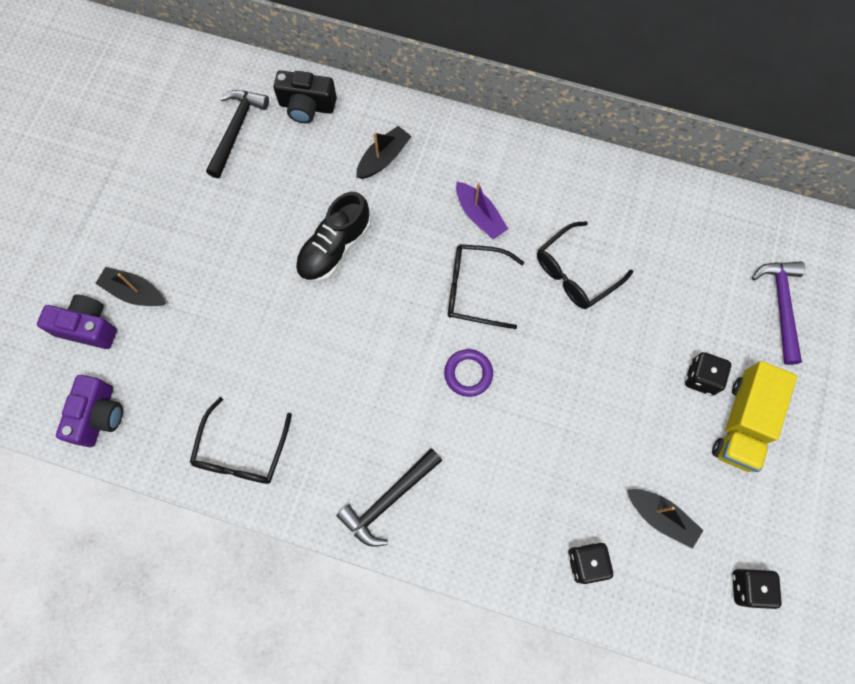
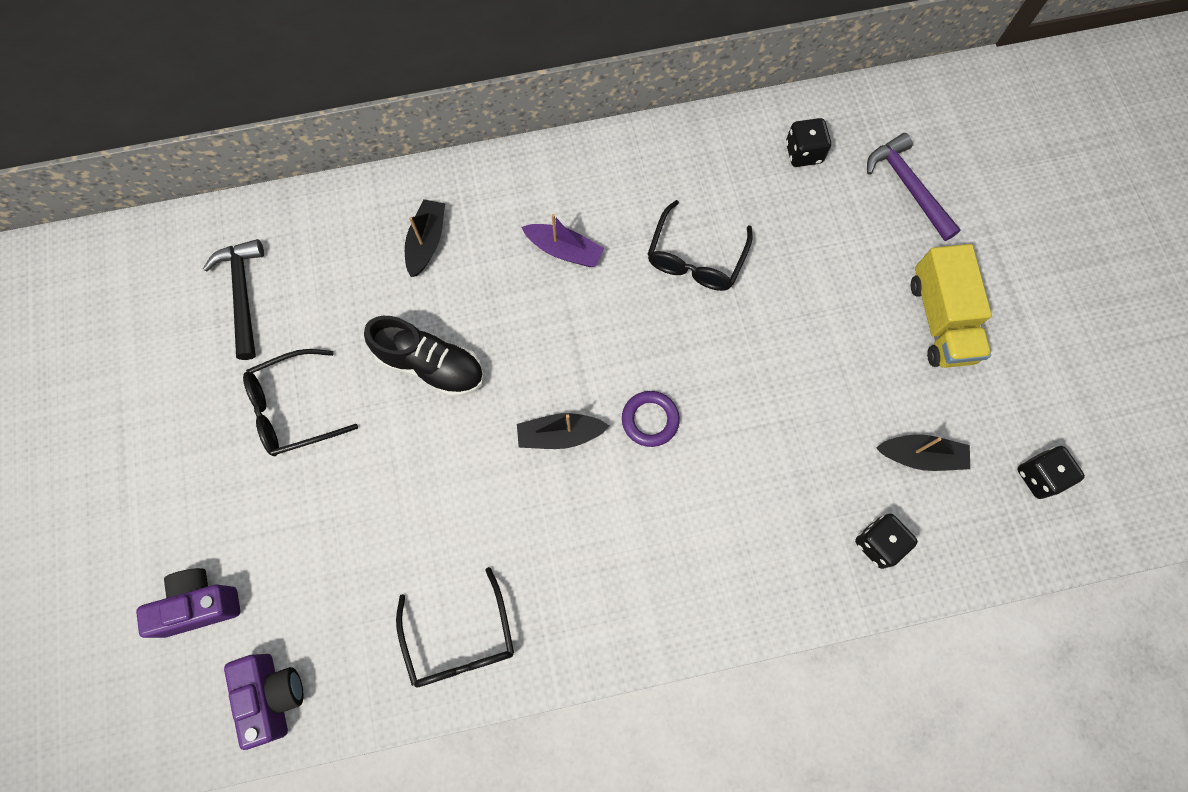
camera: 30 degrees left, 0 degrees up
(134, 292) = (232, 535): black boat -> black boat (560, 435)
(307, 106) = (308, 229): black camera -> none
(334, 248) = (431, 365): black shoe -> black shoe turned 75 degrees counterclockwise
(389, 500) = (647, 598): black hammer -> none
(475, 289) = (605, 329): black glasses -> black glasses (293, 409)
(701, 378) = (877, 297): black dice -> black dice (803, 153)

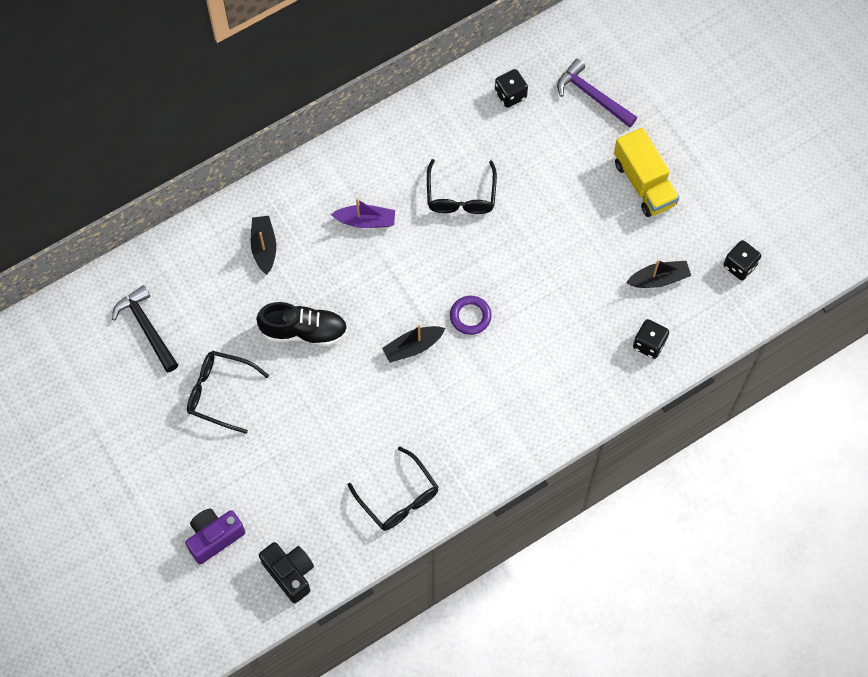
camera: 20 degrees left, 5 degrees down
(273, 695) = (290, 573): purple camera -> black camera
(293, 409) = (220, 393): black glasses -> black glasses turned 60 degrees clockwise

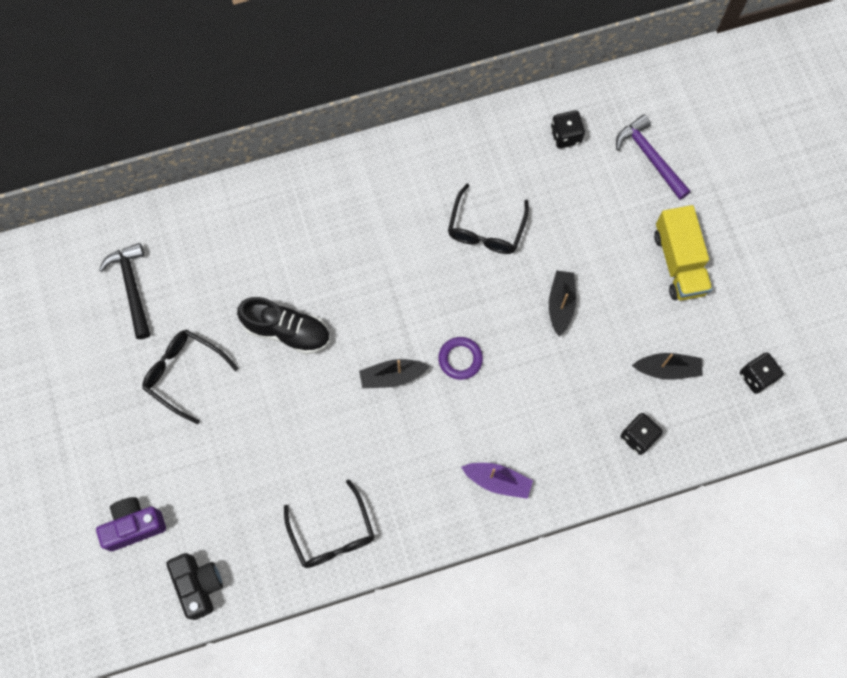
camera: 15 degrees right, 5 degrees up
(264, 247) = (272, 233): black boat -> black boat (561, 304)
(365, 221) = (382, 231): purple boat -> purple boat (498, 481)

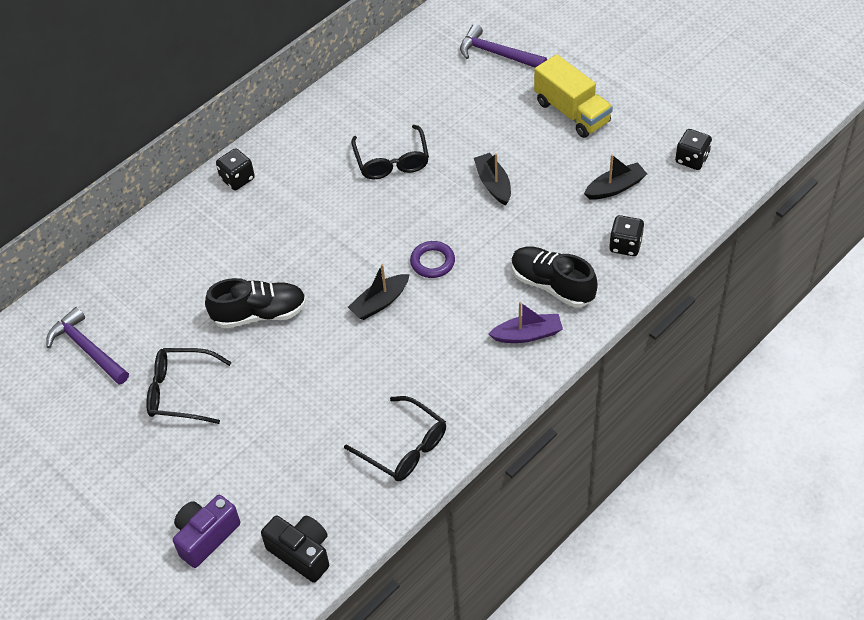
camera: 25 degrees left, 20 degrees down
(132, 287) = (87, 349): black hammer -> purple hammer
(549, 442) = (552, 285): none -> black shoe
(566, 136) = (416, 69): black dice -> black dice (237, 179)

